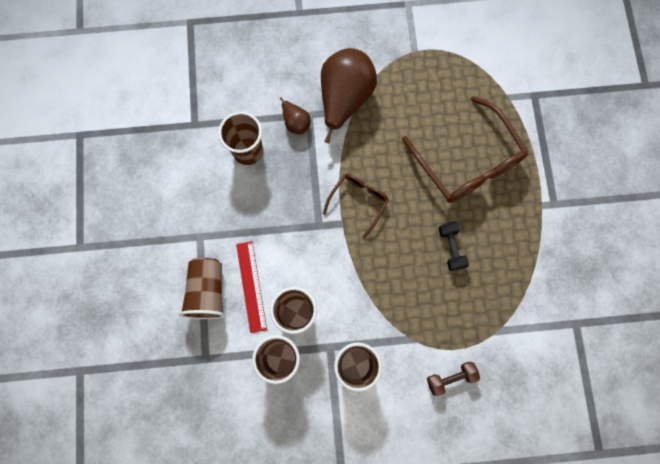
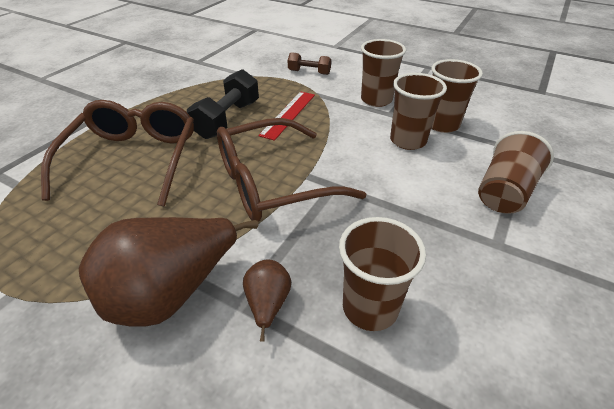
camera: 145 degrees left, 35 degrees down
(251, 286) = (446, 175): red ruler -> red ruler (288, 114)
(358, 201) = (272, 183): brown glasses -> brown glasses, size x1.85
(451, 248) = (227, 119): black dumbbell -> black dumbbell, size x1.68

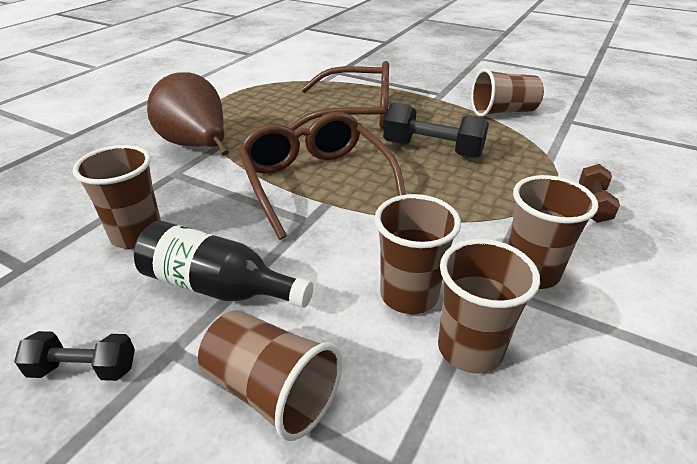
camera: 90 degrees right, 5 degrees down
(171, 82) = (502, 112): none -> brown cup
(268, 304) = (167, 185): brown pear -> none
(288, 114) = (456, 188): red ruler -> none
(427, 229) = (217, 287): none -> black bottle
(539, 294) = (84, 369): none -> black dumbbell

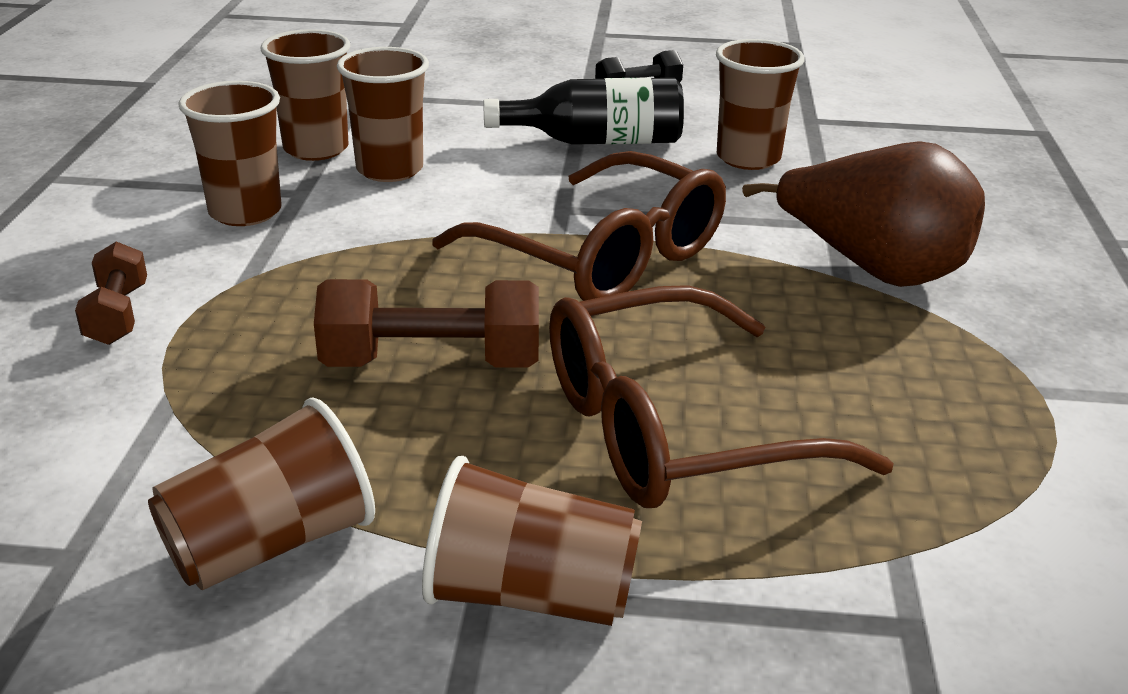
camera: 155 degrees right, 5 degrees down
(271, 391) = (478, 105): brown cup -> brown cup (530, 595)
(432, 150) = (432, 363): black dumbbell -> brown dumbbell

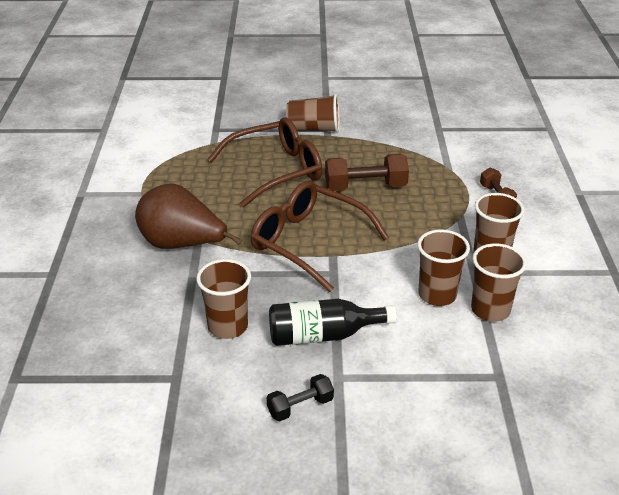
camera: 175 degrees right, 5 degrees up
(270, 544) = (387, 134): brown cup -> none

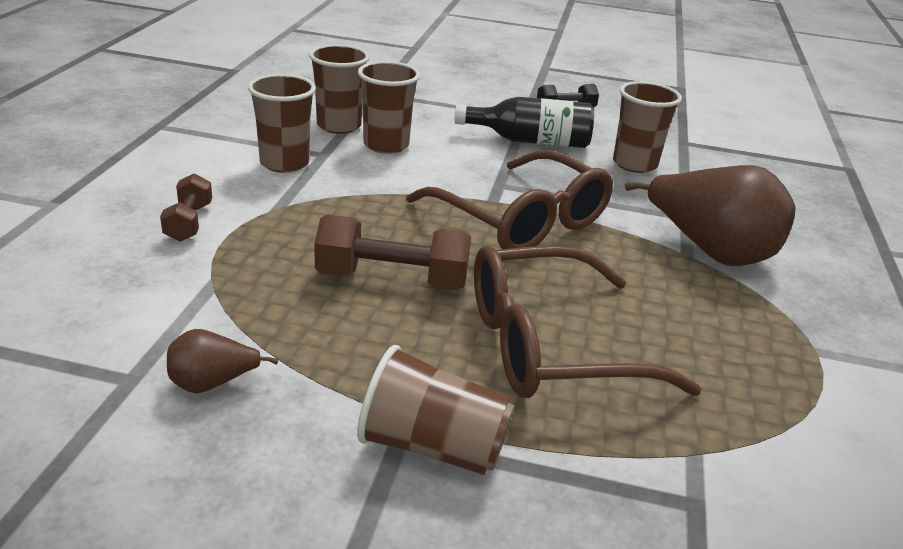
camera: 170 degrees left, 5 degrees down
(407, 132) = (212, 384): none -> brown pear

